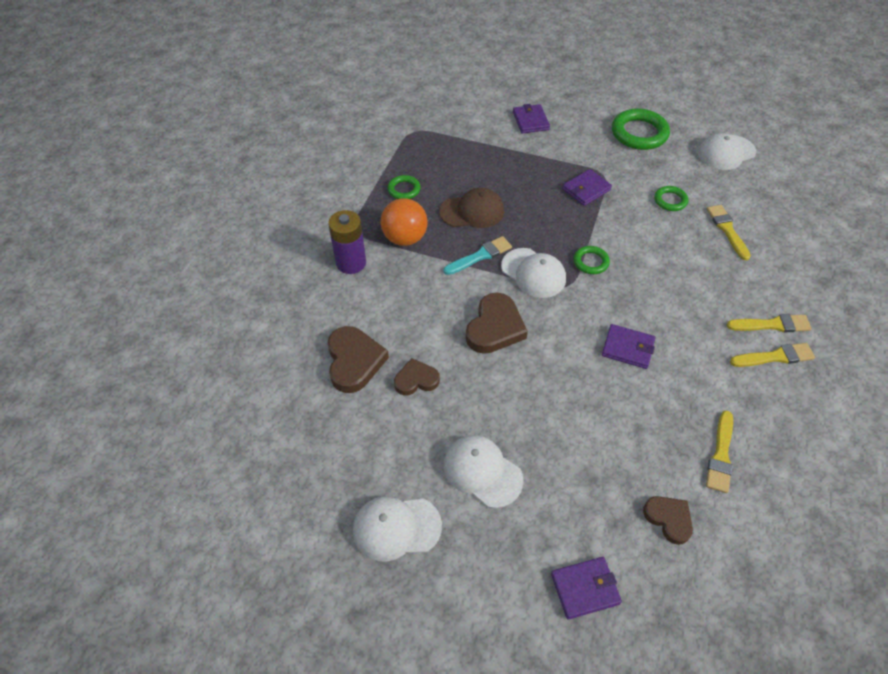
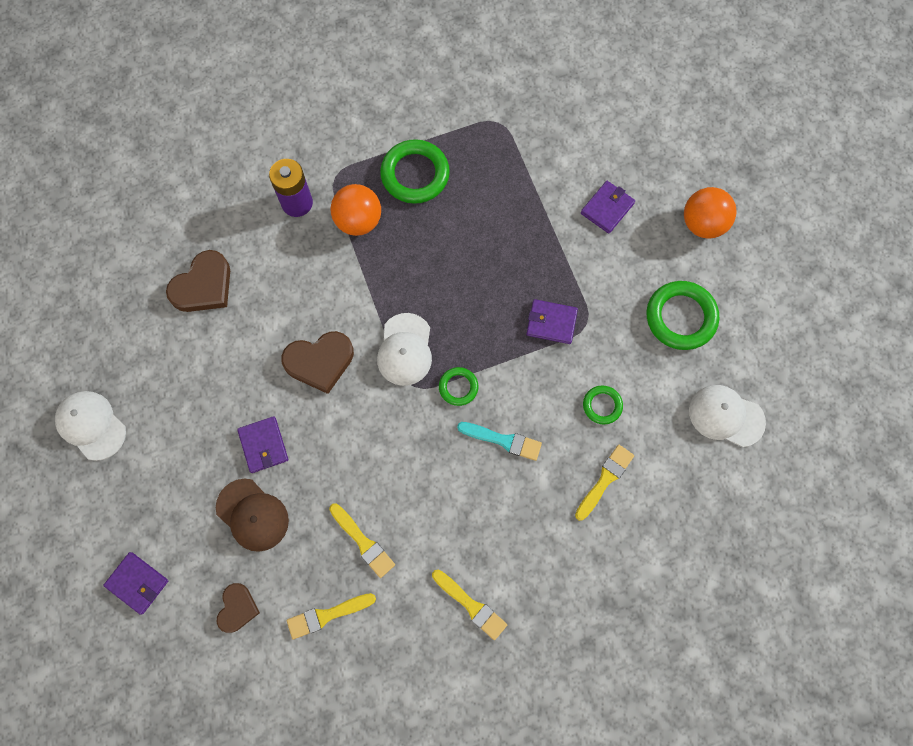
camera: 50 degrees right, 20 degrees up
(404, 189) = (415, 174): green ring -> green ring, size x1.86
(416, 380) = (222, 343): brown heart -> none
(472, 211) = (436, 248): brown cap -> brown cap (252, 515)
(480, 256) = (389, 294): turquoise brush -> turquoise brush (503, 440)
(482, 472) = (178, 449): white cap -> none
(584, 91) = (702, 224): none -> orange ball
(627, 348) = (382, 479): purple wallet -> purple wallet (263, 445)
(772, 325) = (509, 584): yellow brush -> yellow brush (363, 542)

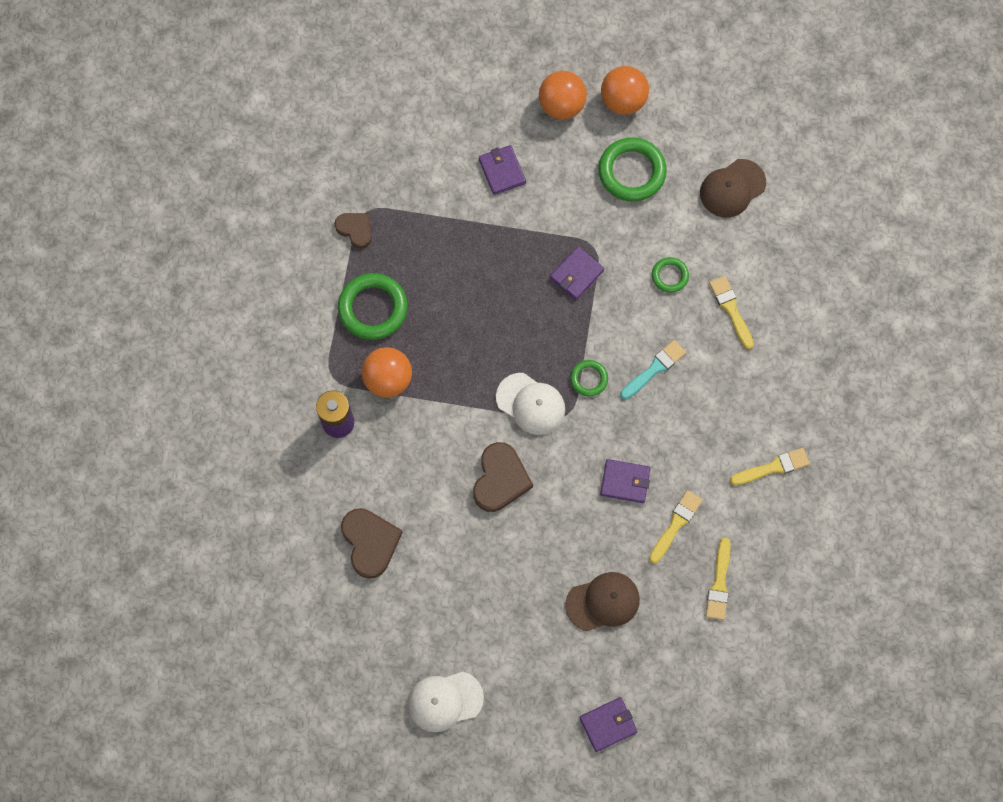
camera: 60 degrees left, 0 degrees up
(237, 608) = (674, 652): brown heart -> brown heart (355, 230)
(263, 445) = (547, 563): purple wallet -> purple wallet (625, 481)
(363, 542) = (676, 524): yellow brush -> yellow brush turned 45 degrees counterclockwise
(726, 416) = (732, 188): white cap -> brown cap
(744, 273) = (623, 101): none -> orange ball

